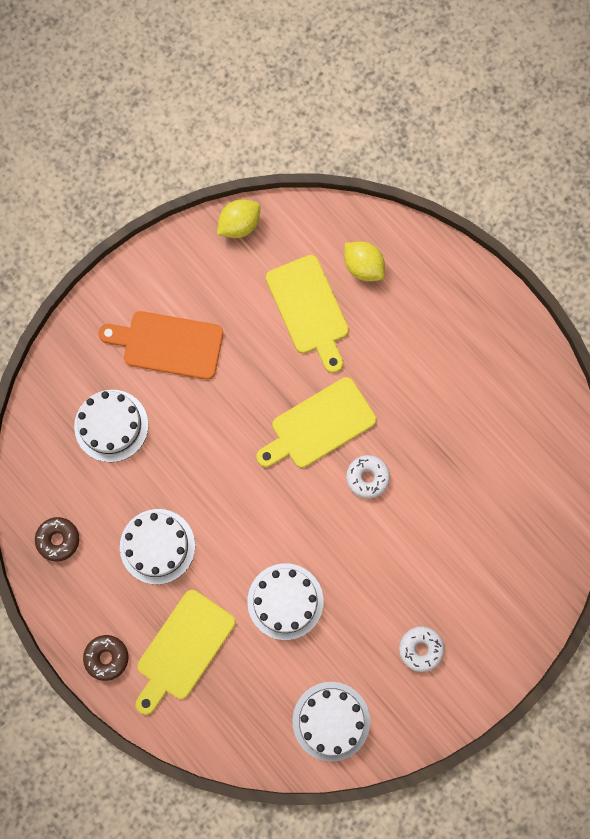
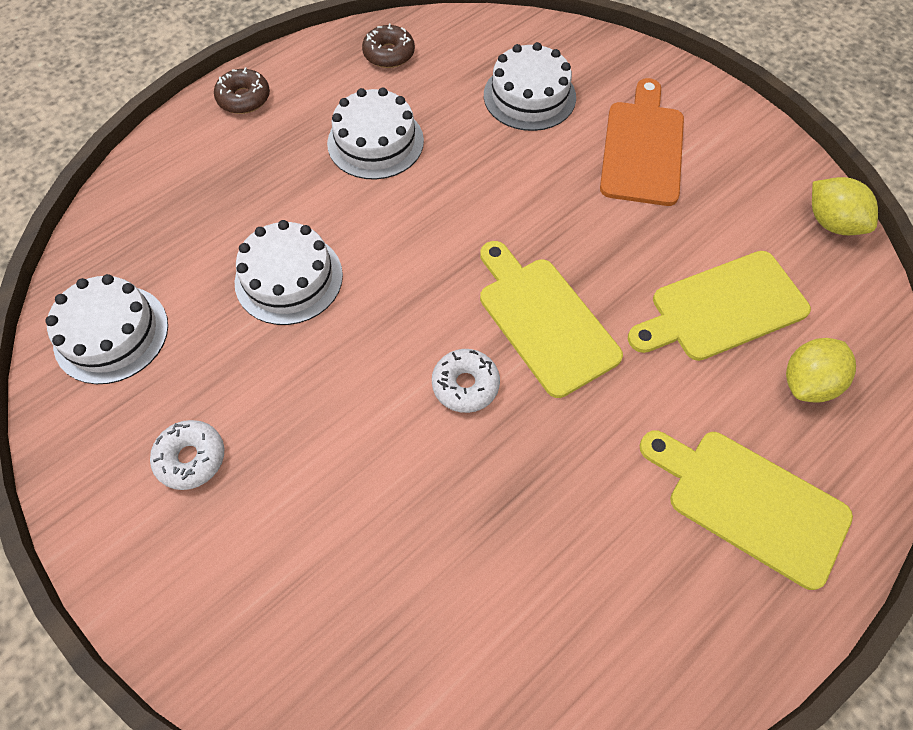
camera: 90 degrees right, 15 degrees down
(183, 649) = (242, 169): yellow cutting board -> yellow cutting board (749, 503)

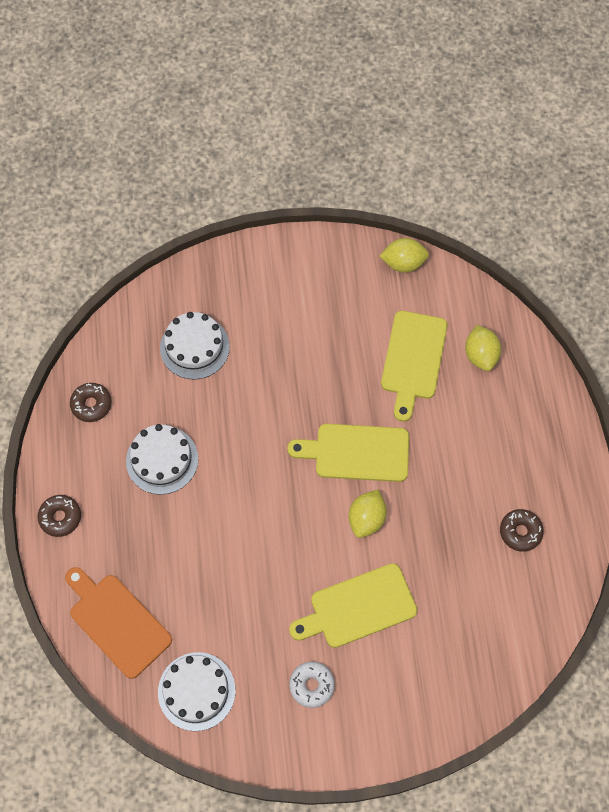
camera: 55 degrees left, 5 degrees up
(289, 278) = (230, 570): white cake -> none
(465, 385) = (366, 519): white donut -> yellow lemon
(605, 602) = (520, 532): none -> brown donut
(642, 148) = (282, 316): orange cutting board -> orange cutting board (117, 622)
(749, 503) = (519, 432): yellow cutting board -> yellow cutting board (358, 607)

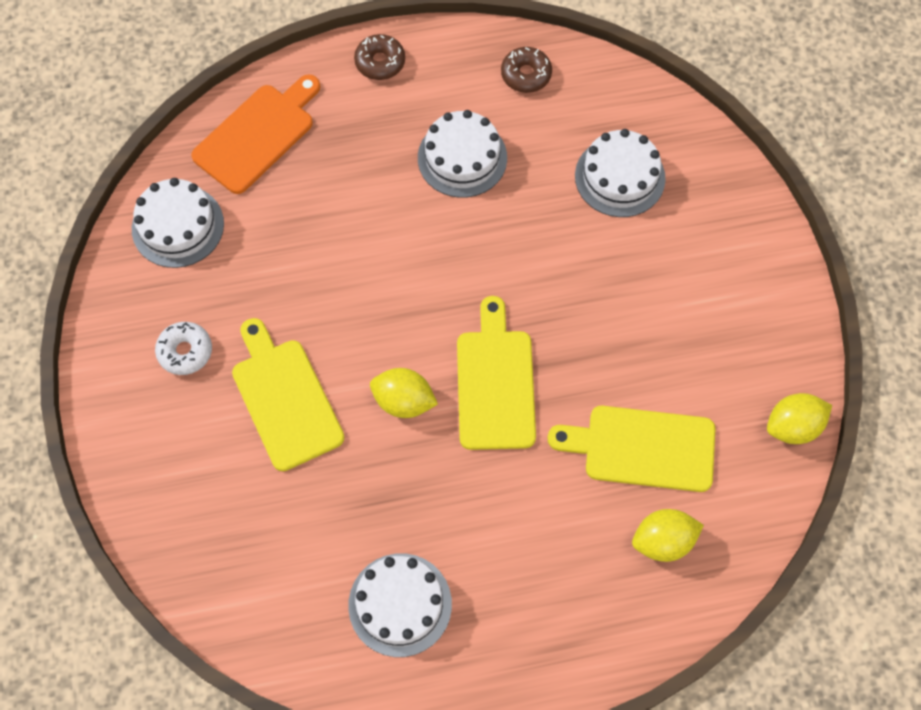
camera: 85 degrees right, 0 degrees up
(403, 263) = (793, 426): yellow lemon -> yellow lemon turned 75 degrees clockwise
(520, 532) = (400, 604): brown donut -> white cake

